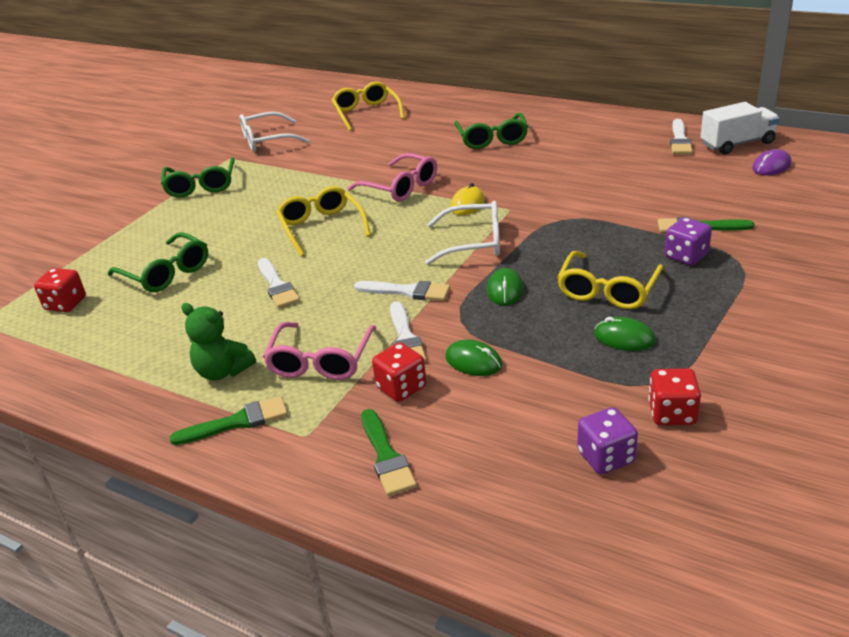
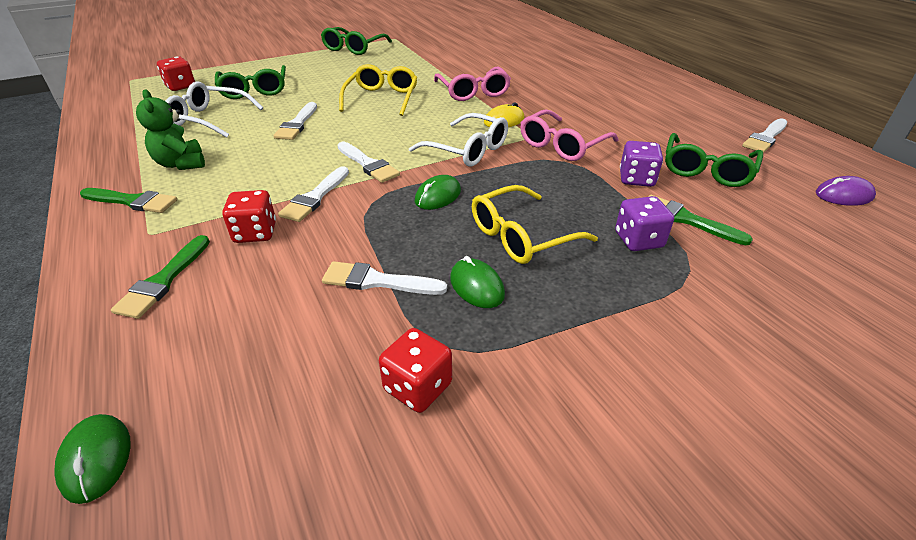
camera: 30 degrees right, 5 degrees up
(267, 140) = (432, 35): white glasses -> white glasses (209, 119)
(320, 361) = (241, 186): pink glasses -> pink glasses (562, 145)
(366, 113) = (521, 38): yellow glasses -> none
(473, 361) = (331, 240): green mouse -> green mouse (96, 459)
(492, 139) = (590, 82): green glasses -> green glasses (707, 170)
(552, 370) = (377, 281): none -> white brush
(606, 457) = (300, 391): purple dice -> purple dice (636, 179)
(737, 144) = (827, 161): white truck -> none

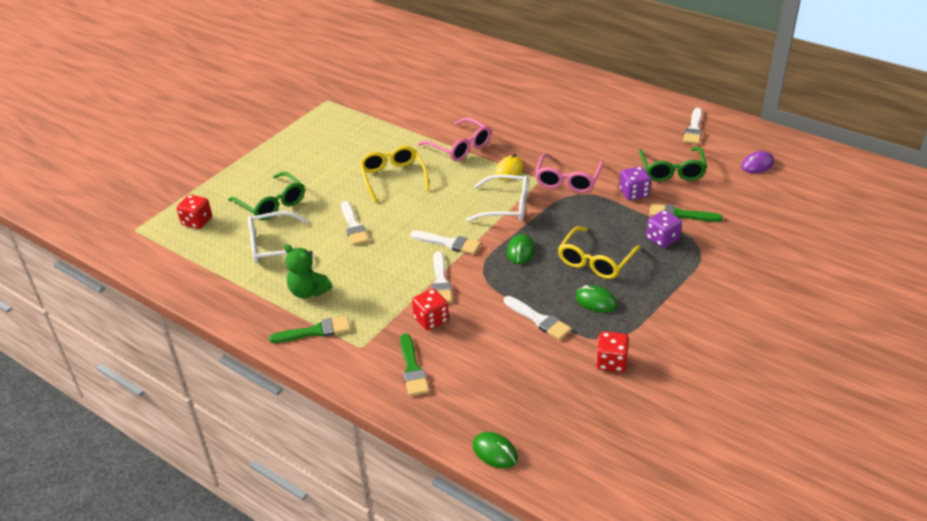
camera: 25 degrees left, 0 degrees up
(354, 48) = (303, 125): green glasses -> none
(377, 281) = (539, 320): white brush -> white brush turned 120 degrees counterclockwise

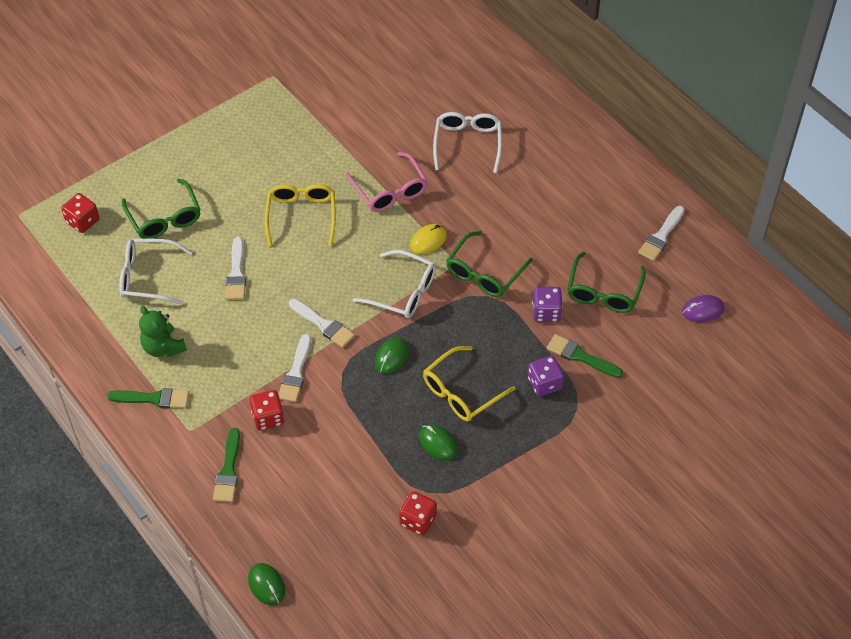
camera: 15 degrees right, 15 degrees up
(507, 107) = (467, 144): none -> white glasses
(539, 320) = (371, 449): white brush -> none
(567, 180) = (484, 273): pink glasses -> green glasses

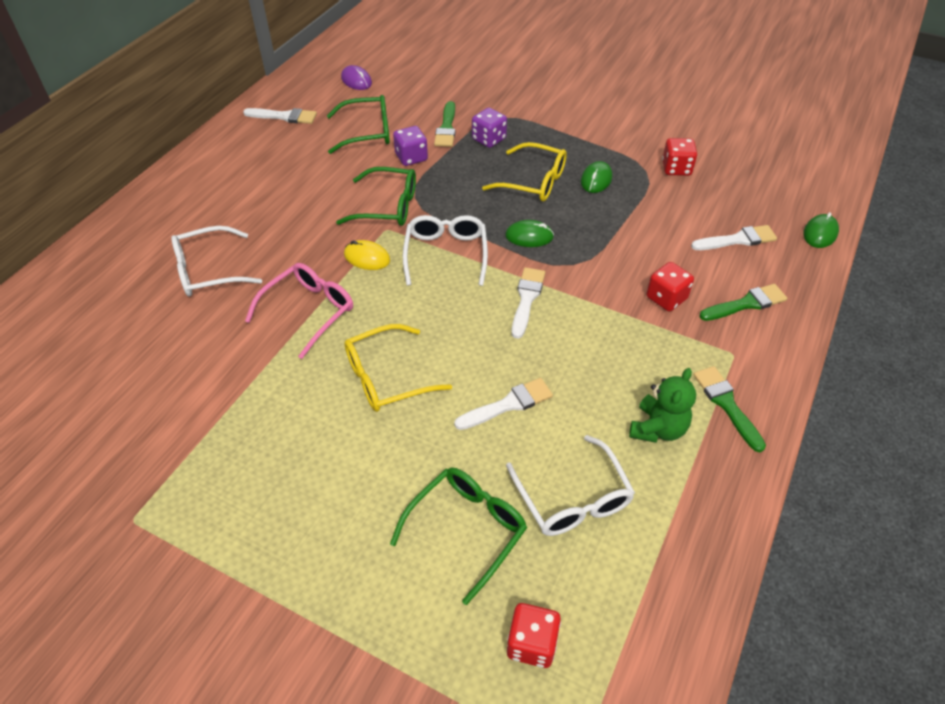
camera: 115 degrees left, 5 degrees down
(296, 372) = (599, 298): white brush -> white brush (737, 240)

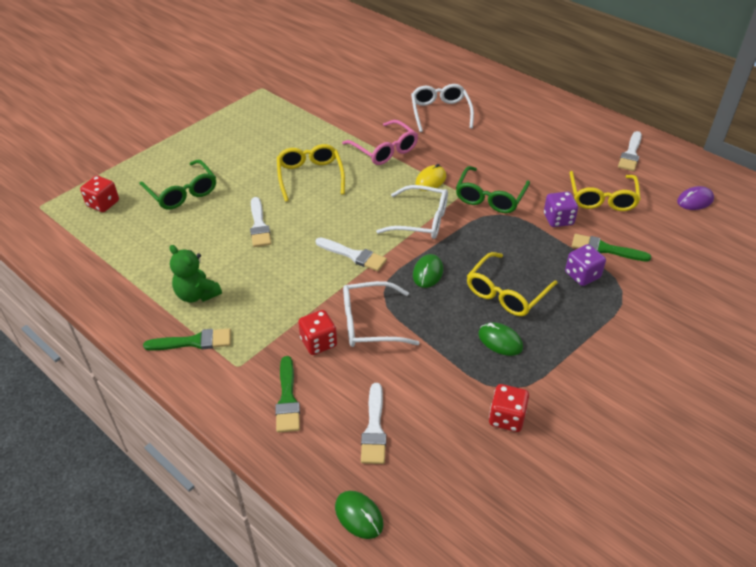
camera: 105 degrees right, 5 degrees down
(367, 132) = (602, 198): green glasses -> yellow glasses
(572, 498) = (173, 239): white glasses -> white glasses (370, 323)

